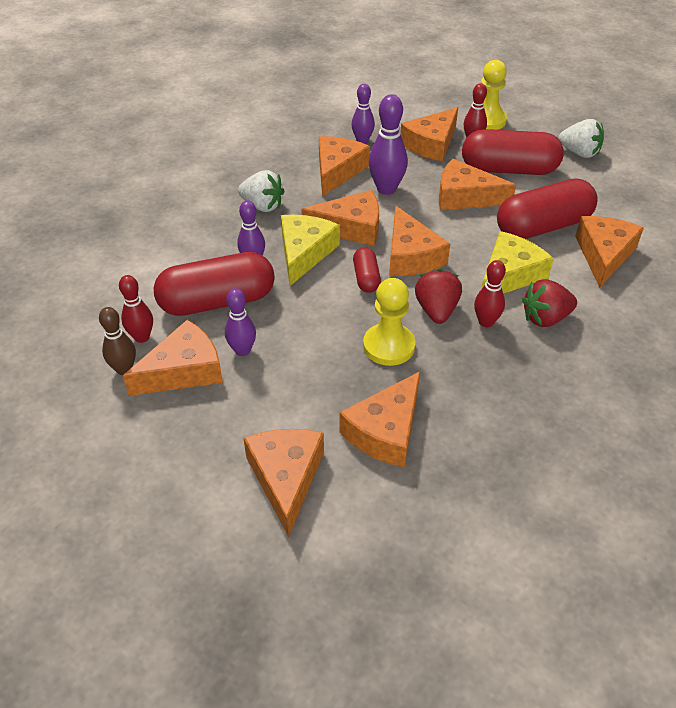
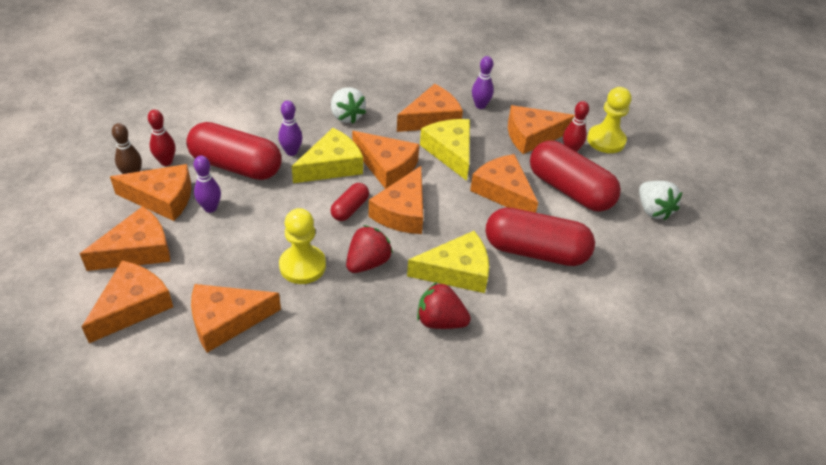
camera: 35 degrees right, 0 degrees up
(386, 189) = (450, 152): purple bowling pin -> yellow cheese
(486, 322) = (392, 294): red bowling pin -> none
(603, 255) = (557, 304): orange cheese -> orange cheese (137, 250)

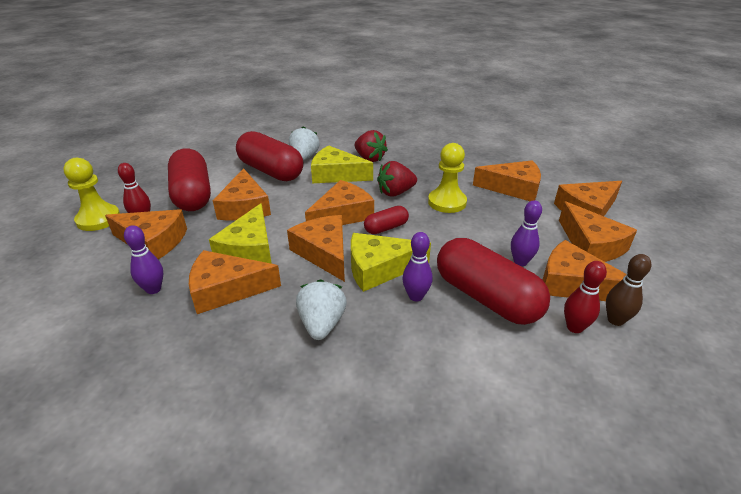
camera: 150 degrees left, 10 degrees down
(137, 250) = (591, 245): orange cheese -> orange cheese turned 105 degrees counterclockwise
(653, 210) = (157, 170): white strawberry -> white strawberry (304, 158)

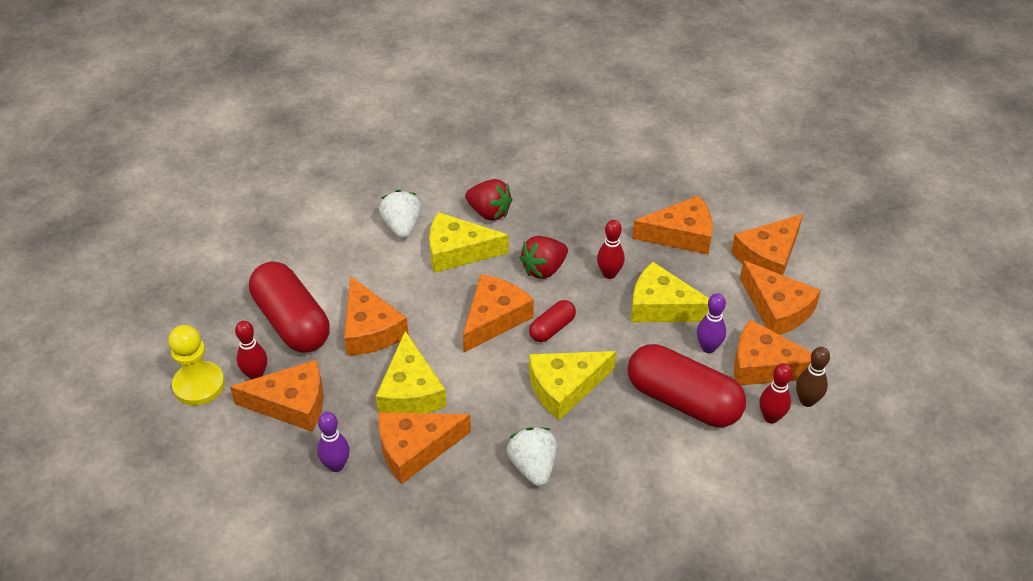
camera: 15 degrees left, 10 degrees up
(271, 171) = (370, 260): red capsule -> none
(324, 253) = (497, 379): orange cheese -> none
(416, 296) = (613, 414): purple bowling pin -> none
(447, 202) = (609, 274): yellow pawn -> red bowling pin
(485, 228) = (662, 306): none -> yellow cheese

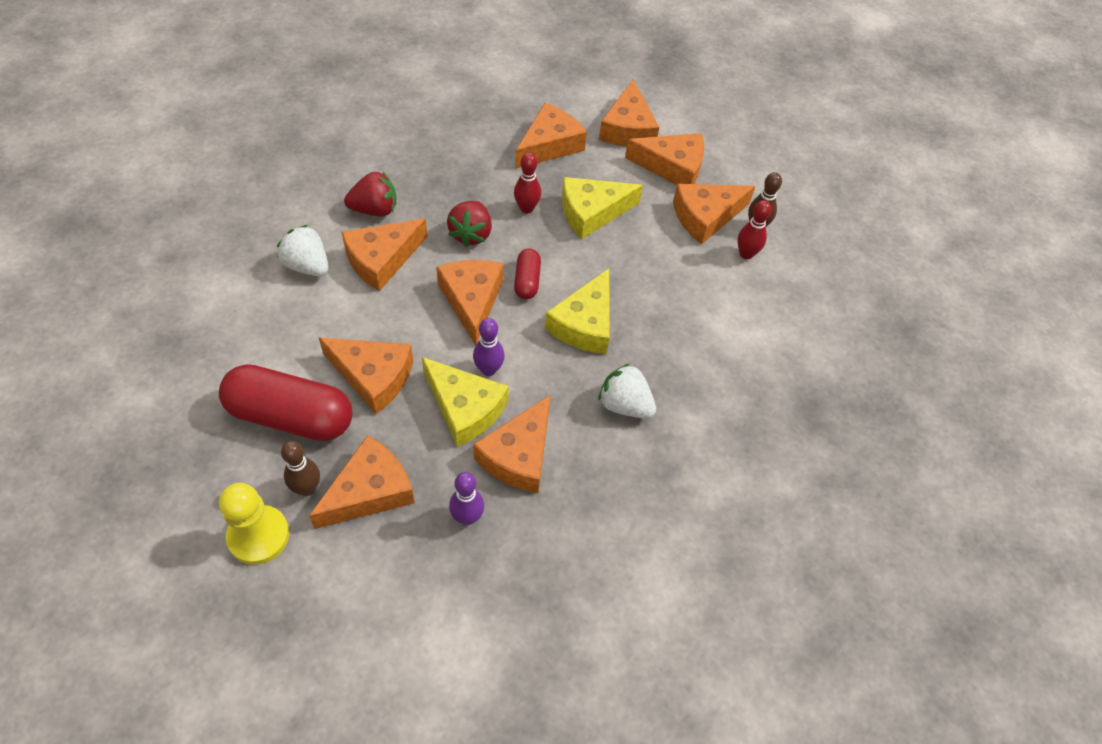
camera: 45 degrees left, 10 degrees up
(256, 375) = (307, 488): red bowling pin -> brown bowling pin
(458, 251) = (382, 260): yellow cheese -> orange cheese
(683, 401) = (678, 279): red capsule -> none
(708, 347) = (655, 226): purple bowling pin -> purple bowling pin (488, 369)

